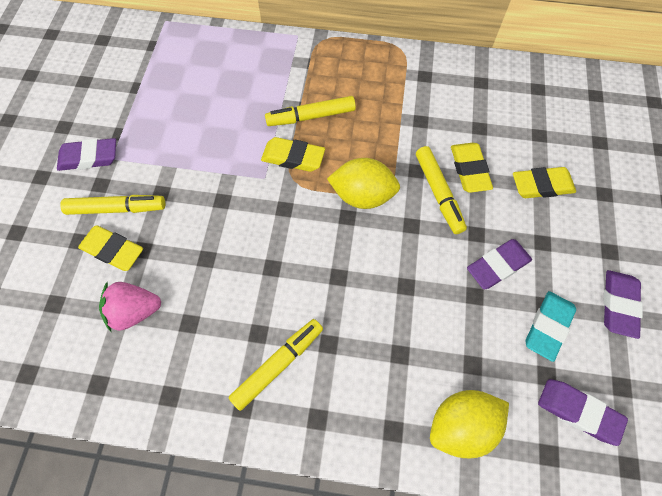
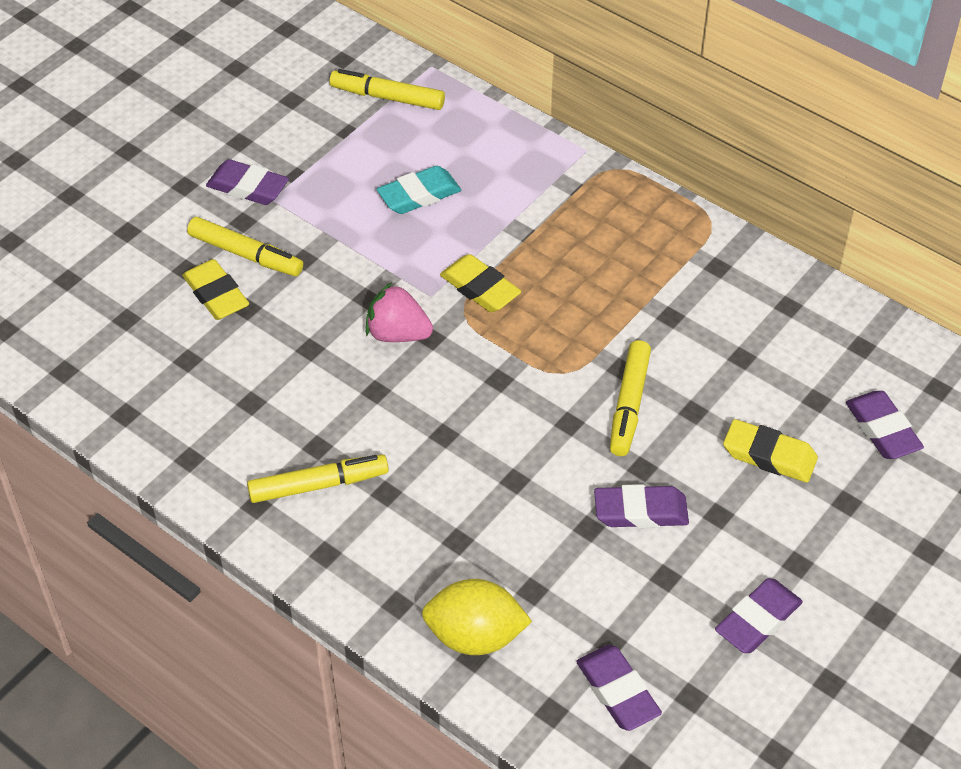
camera: 30 degrees right, 15 degrees down
(135, 311) = (203, 364): pink strawberry -> pink strawberry (397, 334)
(311, 117) = (534, 252): yellow marker -> yellow marker (387, 97)
(362, 195) = (533, 365): yellow lemon -> none
(469, 170) = (689, 397): yellow eraser -> none
(548, 326) = (651, 598): turquoise eraser -> turquoise eraser (419, 195)
(588, 136) = (882, 429): none -> purple eraser

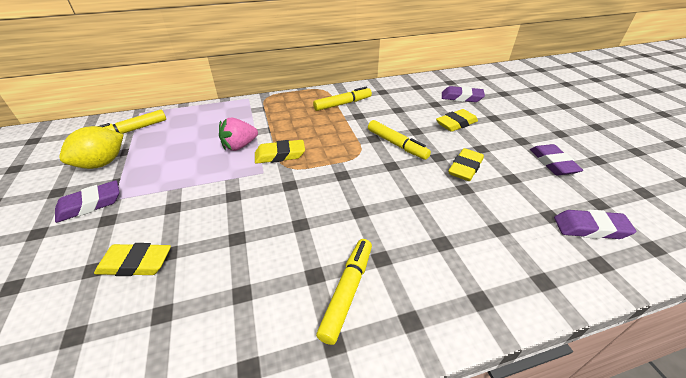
camera: 55 degrees left, 10 degrees down
(246, 254) = (131, 231): yellow marker -> yellow marker (343, 104)
(397, 334) = (272, 195): pink strawberry -> pink strawberry (239, 146)
(419, 195) = (199, 148): turquoise eraser -> none
(475, 636) = (526, 271): yellow lemon -> yellow lemon (102, 163)
(640, 512) = (465, 168): purple eraser -> yellow eraser

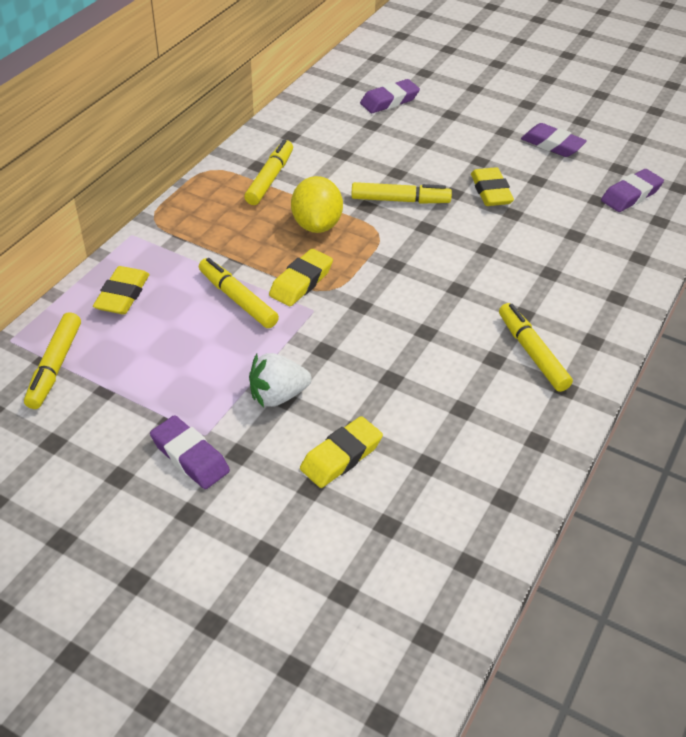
camera: 45 degrees left, 5 degrees up
(90, 204) = (190, 457): purple eraser -> purple eraser turned 60 degrees counterclockwise
(102, 163) = (106, 419): yellow lemon -> yellow lemon (316, 225)
(173, 203) = (278, 395): none -> white strawberry
(239, 146) = (237, 299): pink strawberry -> yellow marker
(456, 124) = (425, 142): yellow eraser -> yellow eraser (123, 295)

